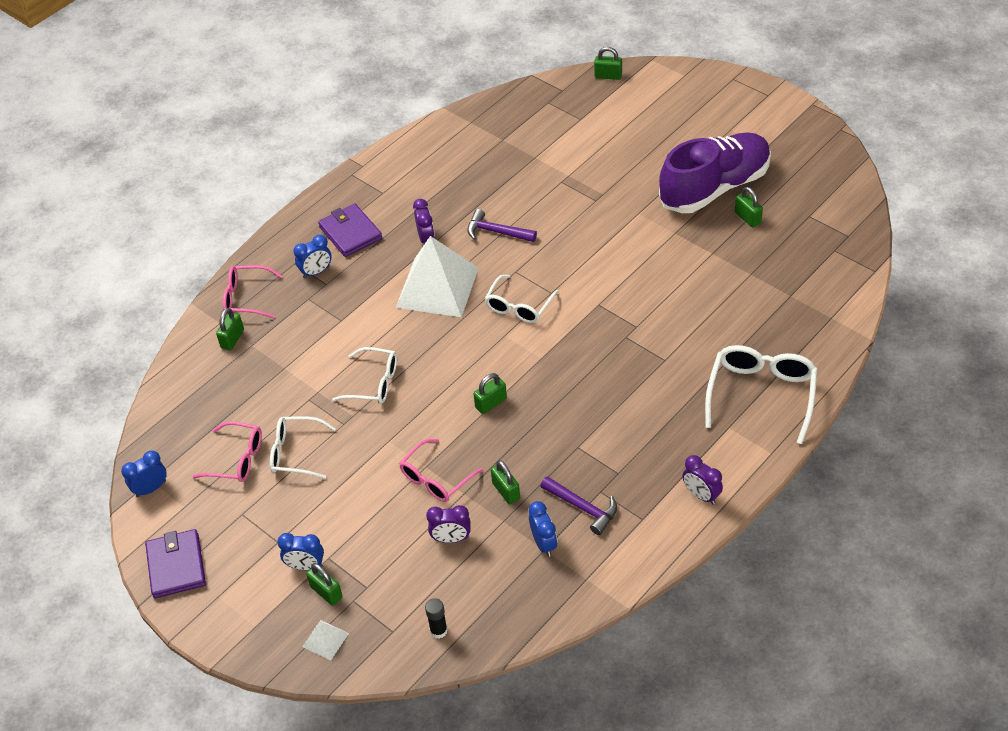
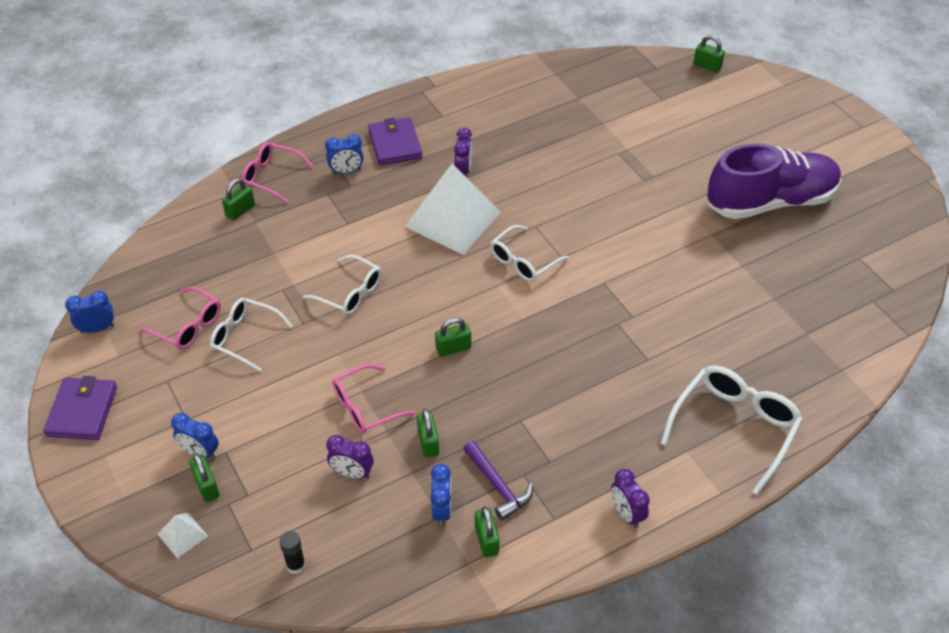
camera: 15 degrees right, 0 degrees up
(497, 232) = (534, 183): purple hammer -> none
(747, 218) = (793, 241): green padlock -> green padlock (486, 540)

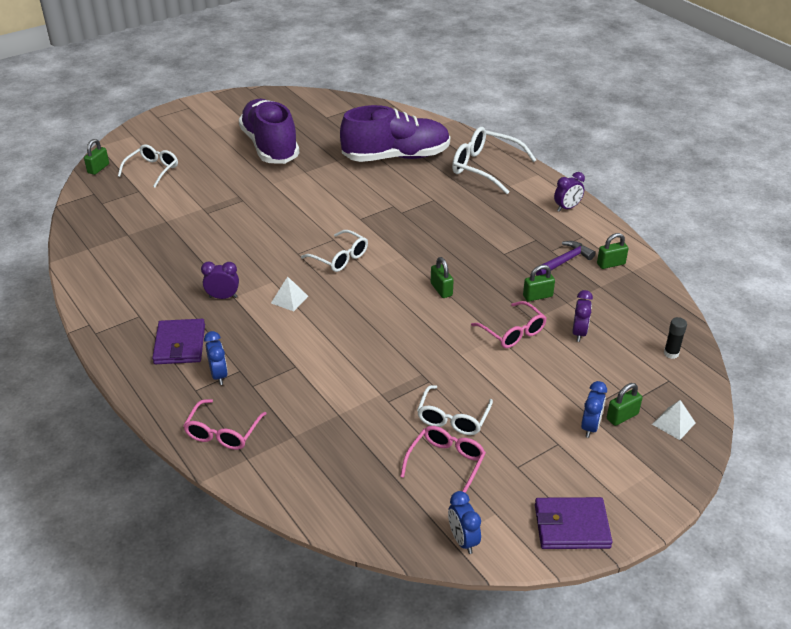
camera: 95 degrees left, 10 degrees down
(240, 211) = (277, 450): green padlock -> none
(350, 292) = (387, 355): white glasses -> white glasses (152, 170)
(395, 144) = (180, 344): purple wallet -> purple wallet turned 75 degrees counterclockwise
(441, 510) = (594, 285): blue clock -> none
(453, 219) = (289, 299): white pyramid -> white pyramid, size x0.42
(755, 327) = (396, 157): none -> purple shoe

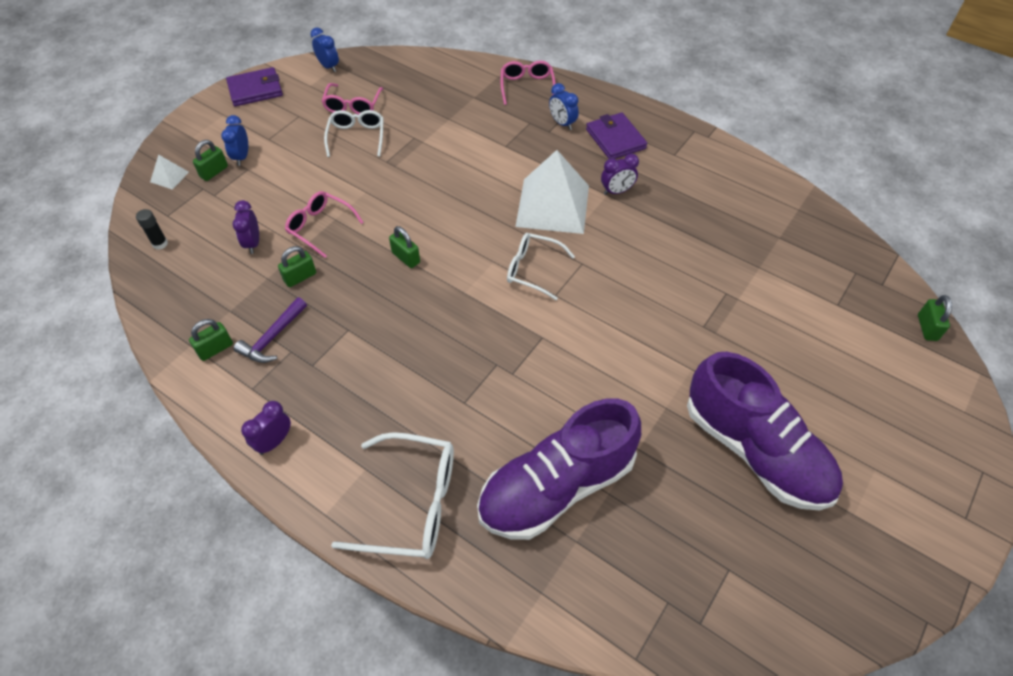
camera: 160 degrees right, 15 degrees up
(152, 170) = (860, 346): white glasses -> none
(289, 299) = (552, 206): white pyramid -> white pyramid, size x2.39

